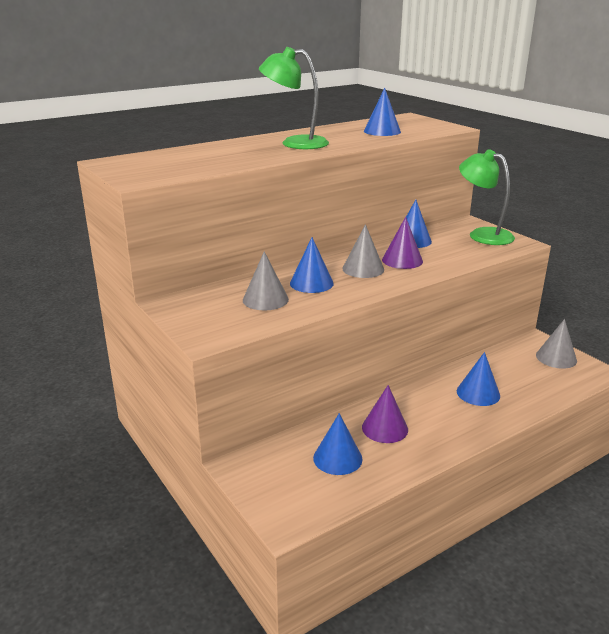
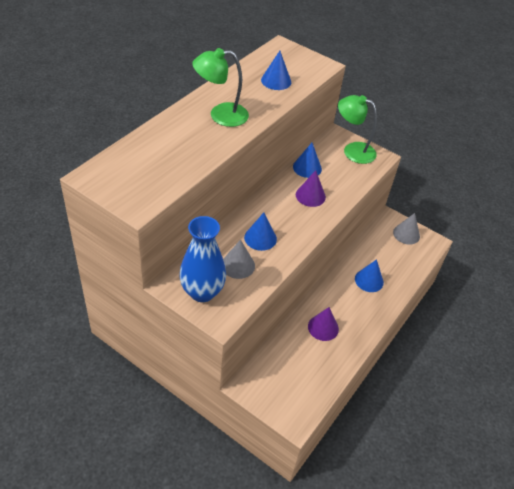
camera: 25 degrees left, 20 degrees up
(202, 313) = (202, 292): none -> blue vase
(337, 458) = (304, 361): blue cone -> none
(363, 269) = (288, 212): grey cone -> none

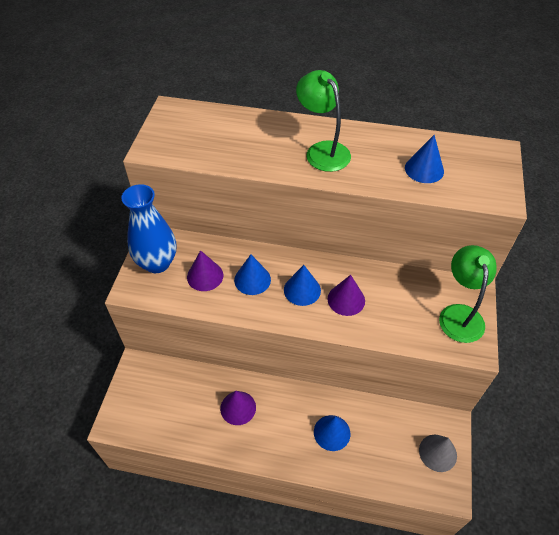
camera: 70 degrees right, 5 degrees up
(238, 265) = (205, 276): grey cone -> purple cone
(307, 168) = (390, 280): blue cone -> blue cone (302, 290)

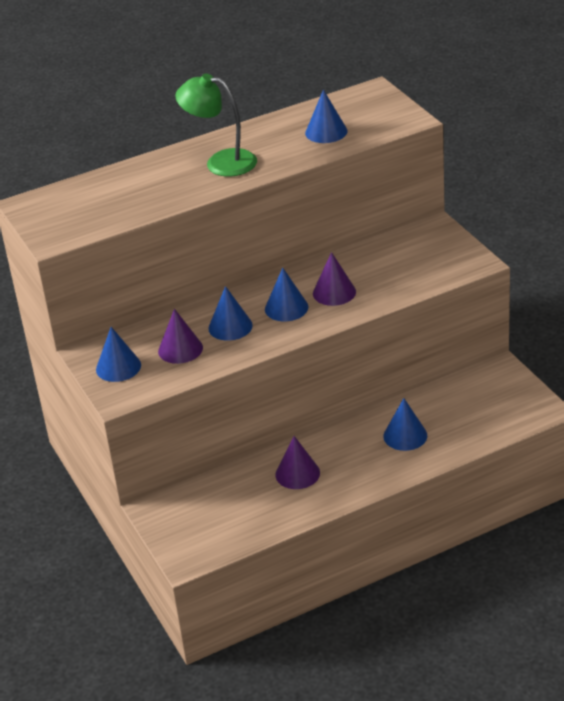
camera: 35 degrees left, 15 degrees down
(157, 263) = (118, 367): blue vase -> blue cone
(437, 453) = (509, 392): grey cone -> none
(459, 314) = (441, 249): green lamp -> none

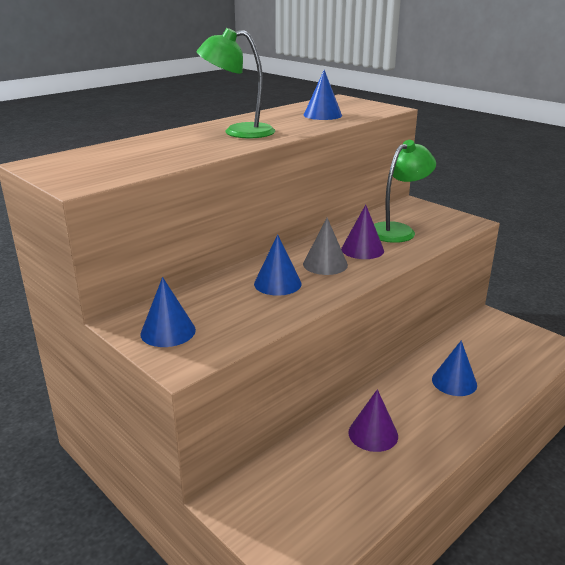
camera: 20 degrees left, 10 degrees down
(180, 349) = (234, 307): purple cone -> none
(286, 308) = (325, 264): blue cone -> grey cone
(389, 268) = (398, 230): none -> green lamp

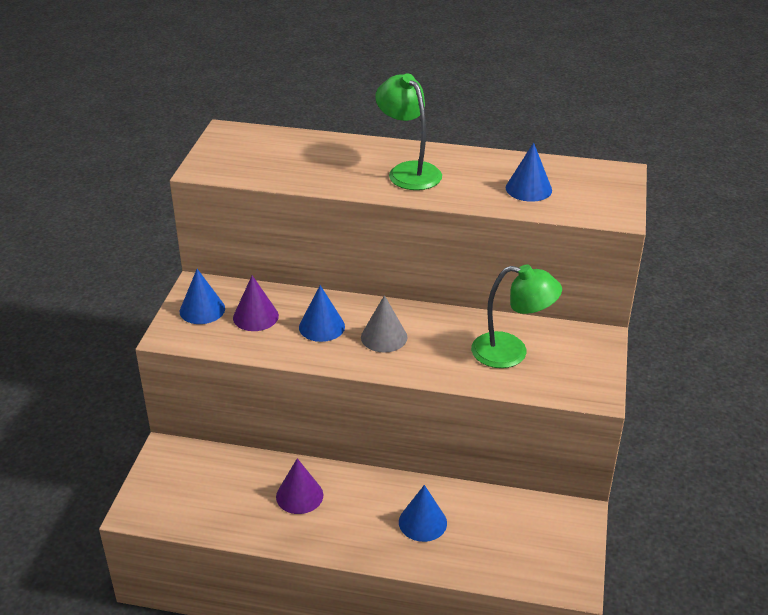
camera: 55 degrees right, 10 degrees up
(362, 249) = (439, 346): purple cone -> purple cone (255, 316)

